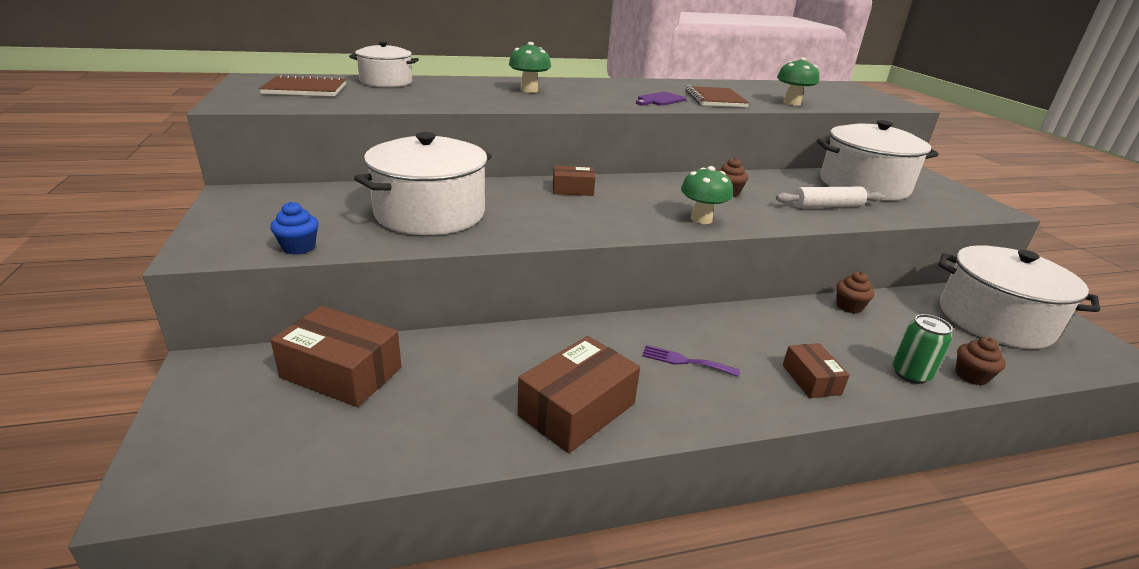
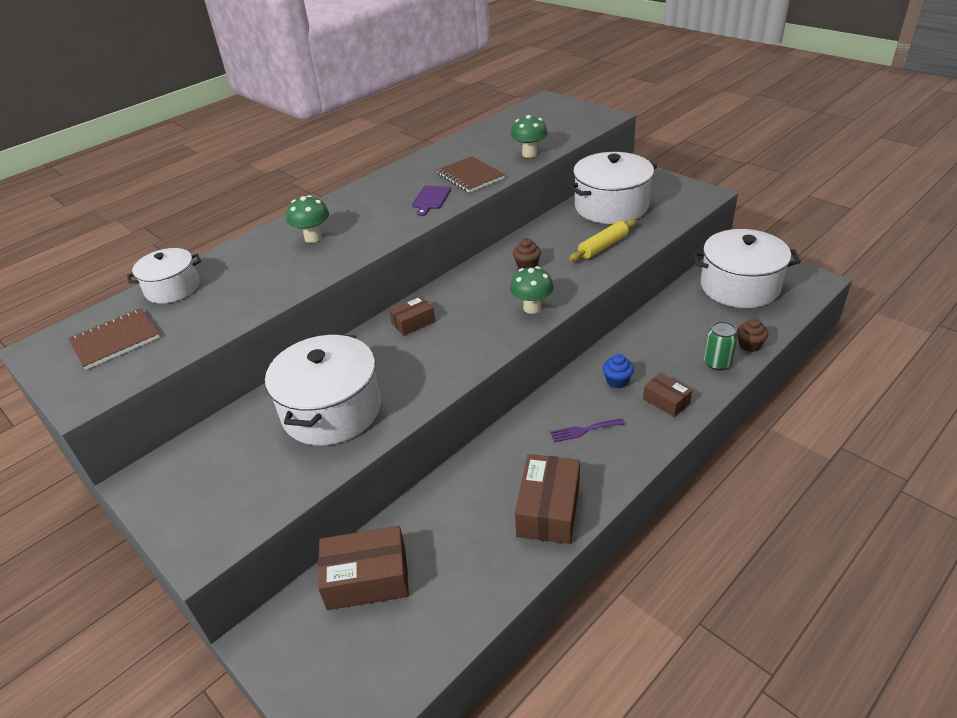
camera: 25 degrees left, 10 degrees up
(298, 247) = (272, 503): blue cupcake -> blue cupcake (617, 381)
(826, 206) = (603, 246): white rolling pin -> yellow rolling pin
(849, 306) = (650, 322): brown cupcake -> none

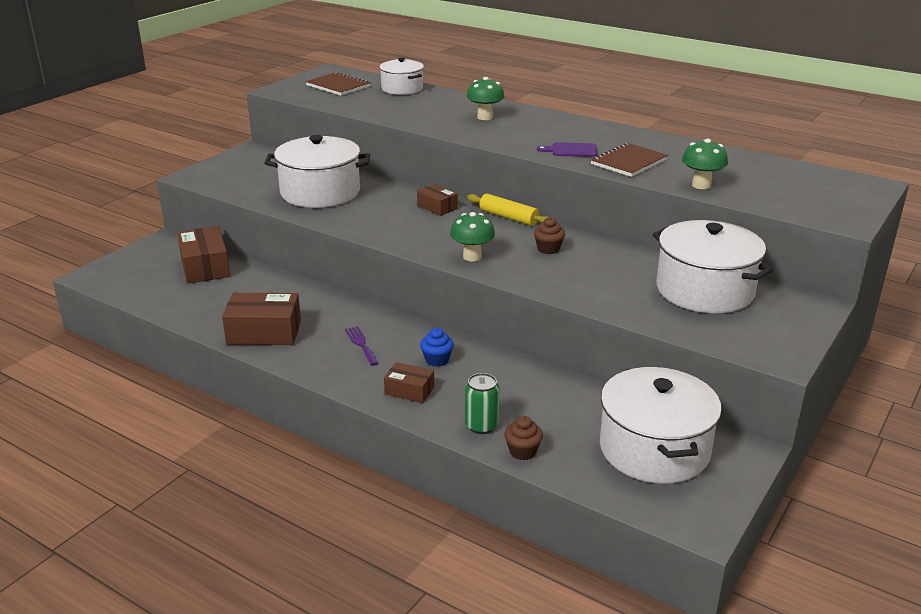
camera: 75 degrees right, 10 degrees down
(603, 246) = (604, 288): yellow rolling pin -> yellow rolling pin (509, 217)
(666, 401) = (409, 390): brown box -> brown box turned 75 degrees clockwise

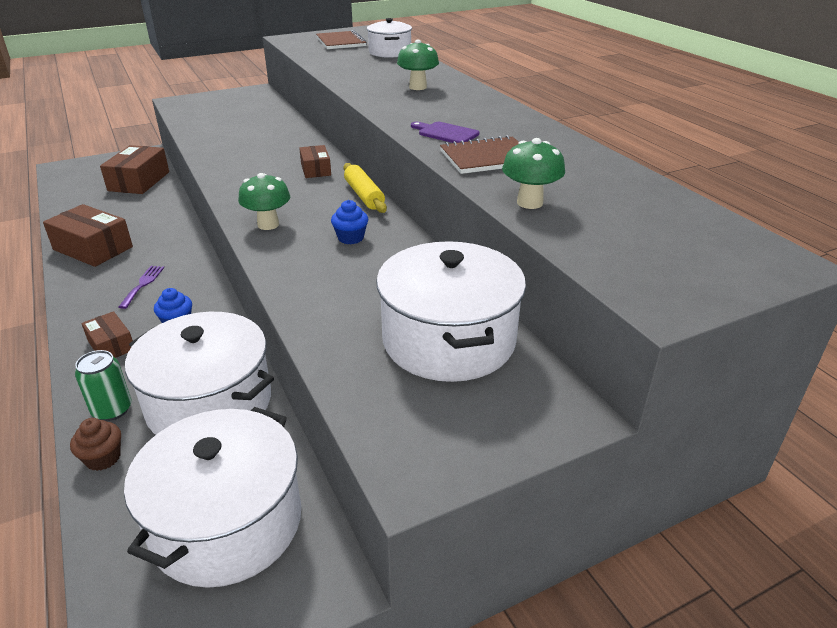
camera: 30 degrees right, 5 degrees up
(320, 192) = (244, 134): white pot -> white pot (210, 403)
(548, 249) = (350, 238): brown cupcake -> blue cupcake

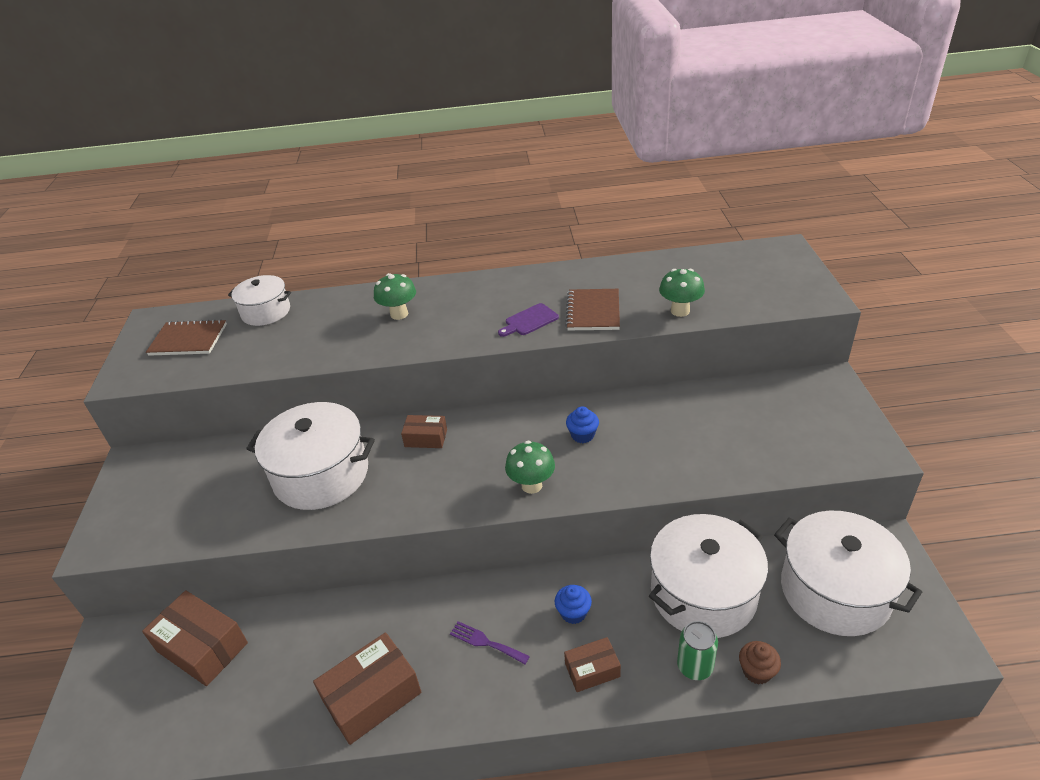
camera: 65 degrees left, 5 degrees up
(364, 195) = (504, 414): yellow rolling pin -> none
(449, 340) = (747, 411): white pot -> white pot (321, 474)

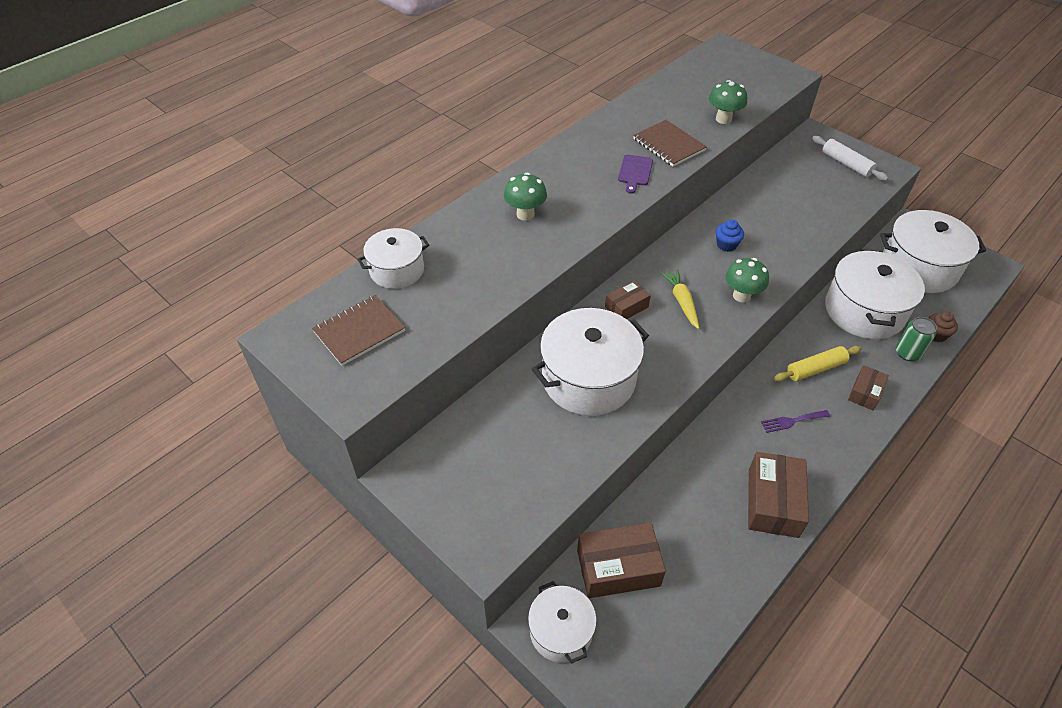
camera: 45 degrees left, 10 degrees up
(112, 658) = (561, 631): none -> white pot
(474, 460) = (681, 302): none -> yellow carrot
(573, 613) = (815, 369): blue cupcake -> yellow rolling pin
(825, 424) = (846, 164): none -> white rolling pin

